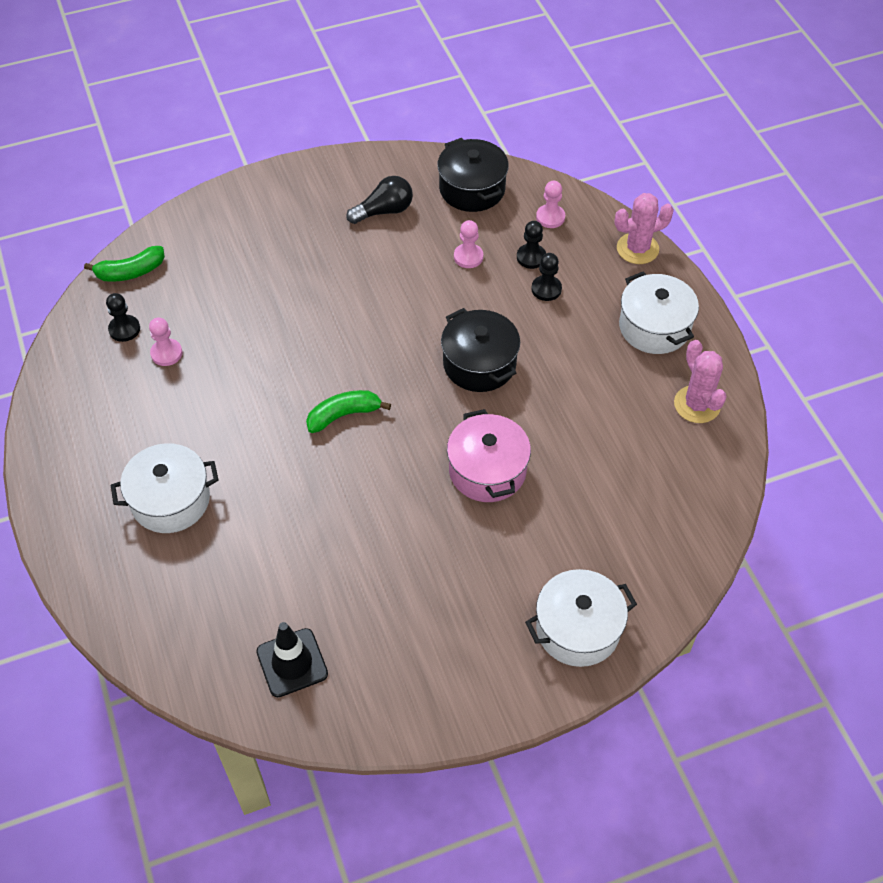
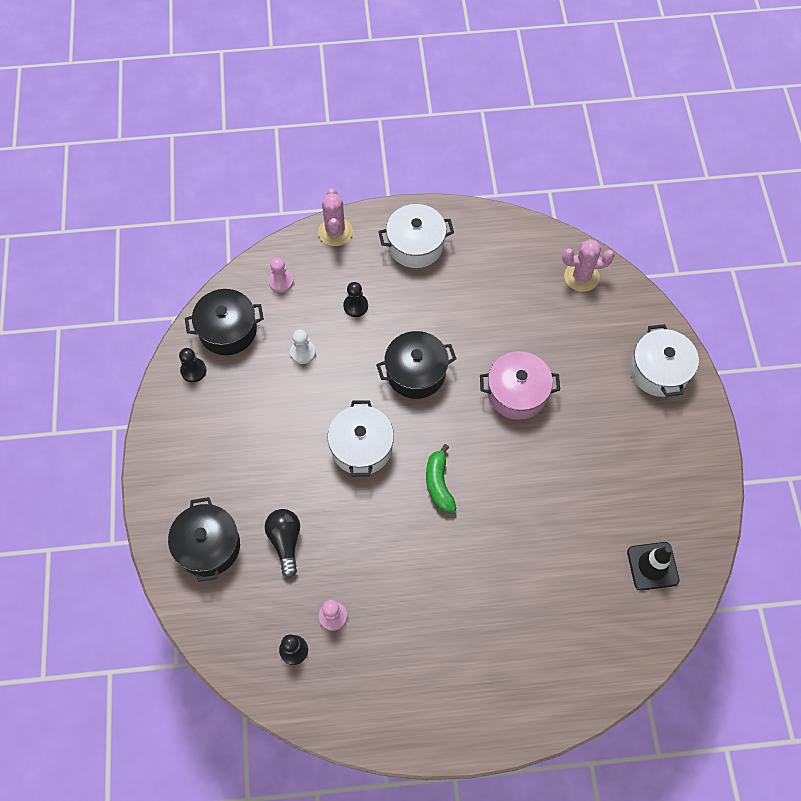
camera: 75 degrees left, 10 degrees up
(130, 272) = (225, 635): green banana -> none
(170, 500) = (489, 635): white pot -> white pot (361, 447)
(222, 235) = (208, 546): none -> black pot
(384, 211) = (228, 404): black light bulb -> black light bulb (285, 542)
(468, 257) = (303, 352): pink pawn -> white pawn
(531, 257) = (319, 307): black pawn -> black pawn (193, 370)
(697, 404) = (493, 241): pink cactus -> pink cactus (581, 277)

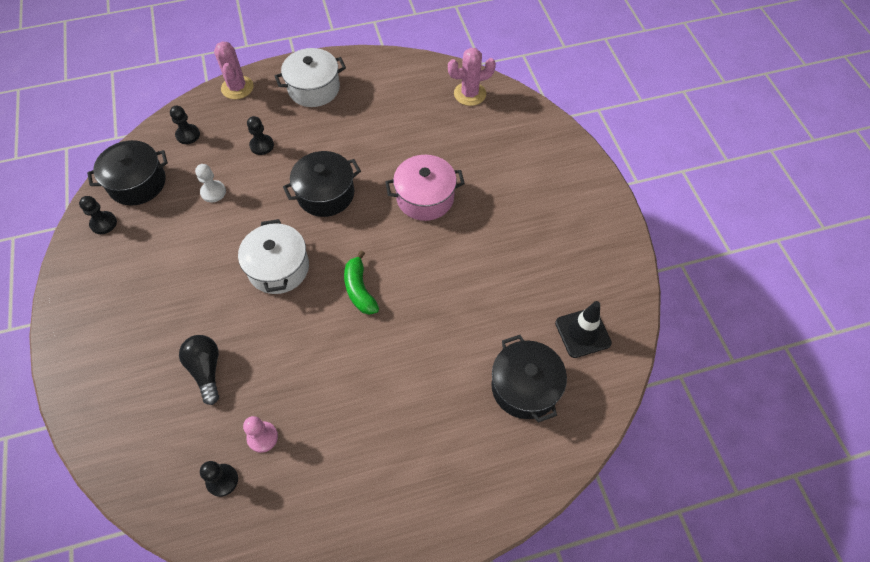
camera: 10 degrees left, 5 degrees down
(208, 546) = (124, 388): black pot -> black pot (525, 387)
(281, 282) = (188, 135): pink pawn -> black pawn
(659, 371) = (554, 160): white pot -> none

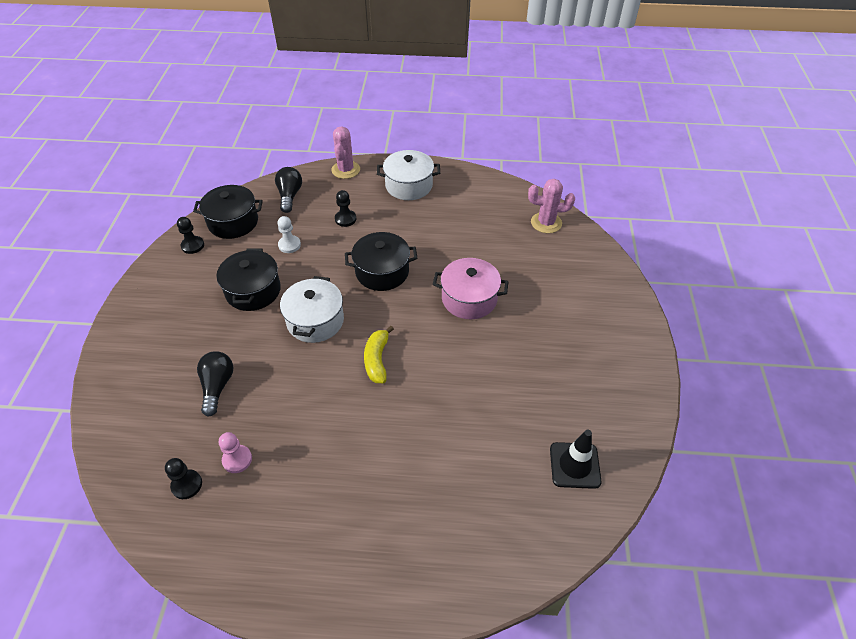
camera: 20 degrees right, 10 degrees down
(188, 135) = (289, 196): black pawn -> black light bulb
(359, 289) = (377, 360): green banana -> yellow banana
(525, 387) = (496, 497): black pot -> black pot (253, 291)

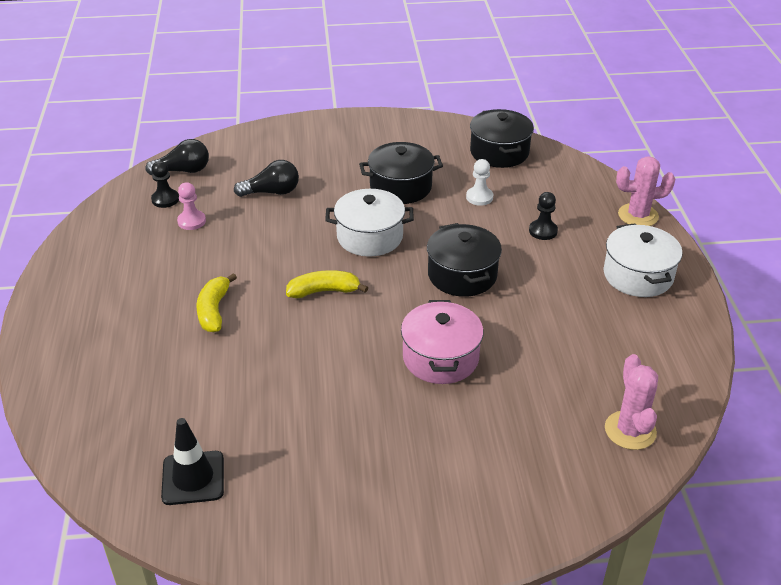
camera: 80 degrees right, 10 degrees down
(192, 245) = (452, 135): black pawn -> none
(289, 196) = (563, 181): black light bulb -> black light bulb (183, 171)
(381, 444) = (214, 310): none -> yellow banana

